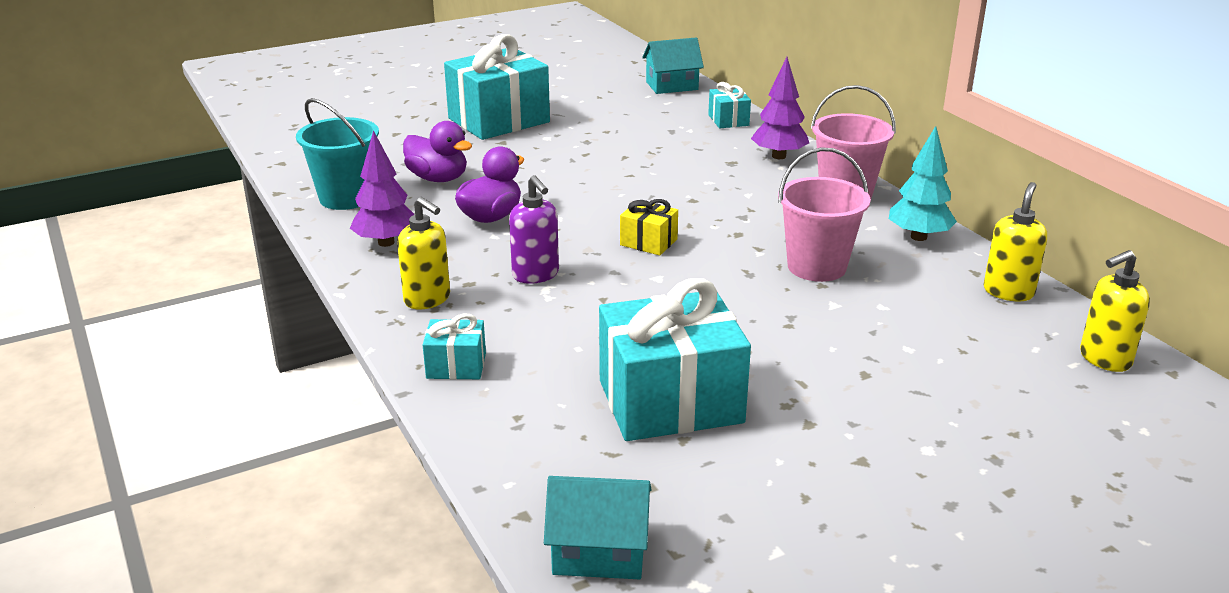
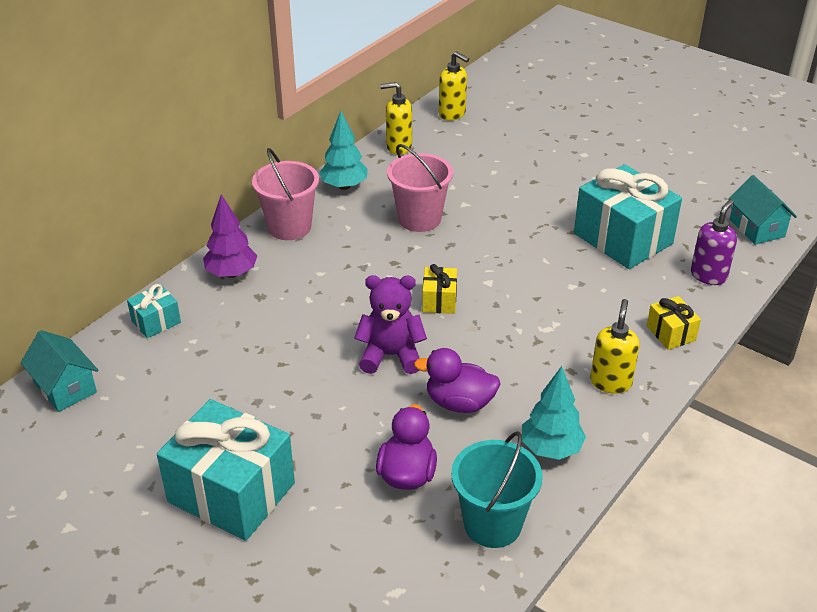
camera: 115 degrees left, 10 degrees up
(386, 242) = (551, 449): purple tree -> turquoise tree
(456, 366) = (671, 333): turquoise gift -> yellow gift
(536, 275) = (532, 340): purple soap dispenser -> purple soap dispenser (708, 276)
(587, 201) = (391, 355): none -> purple teddy bear

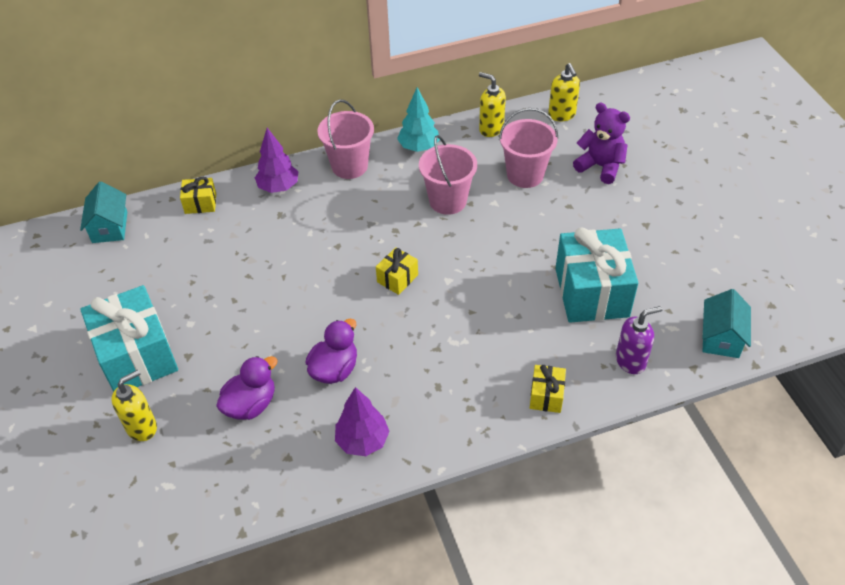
camera: 35 degrees right, 10 degrees up
(156, 322) = (200, 203): turquoise gift -> yellow gift
(391, 355) = (323, 306): purple teddy bear -> purple teddy bear (600, 166)
(459, 403) = (334, 369): purple duck -> purple duck turned 75 degrees clockwise
(469, 172) = (525, 175): none -> pink bucket
(492, 524) = (270, 474): turquoise bucket -> none
(551, 449) = (362, 441): turquoise tree -> purple tree
(610, 382) = (458, 412): yellow soap dispenser -> yellow soap dispenser (142, 427)

